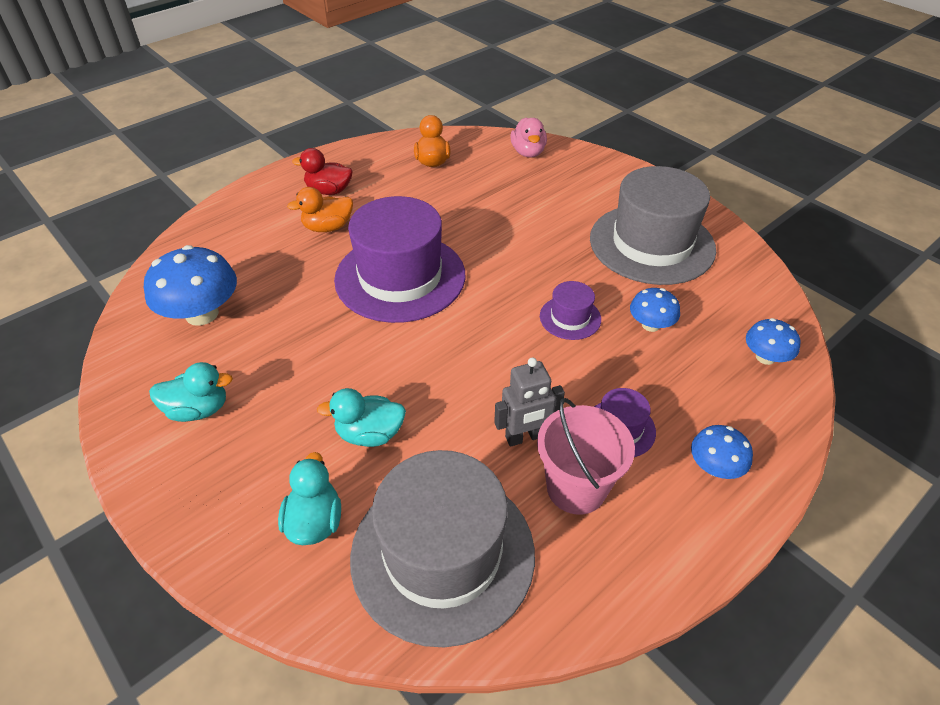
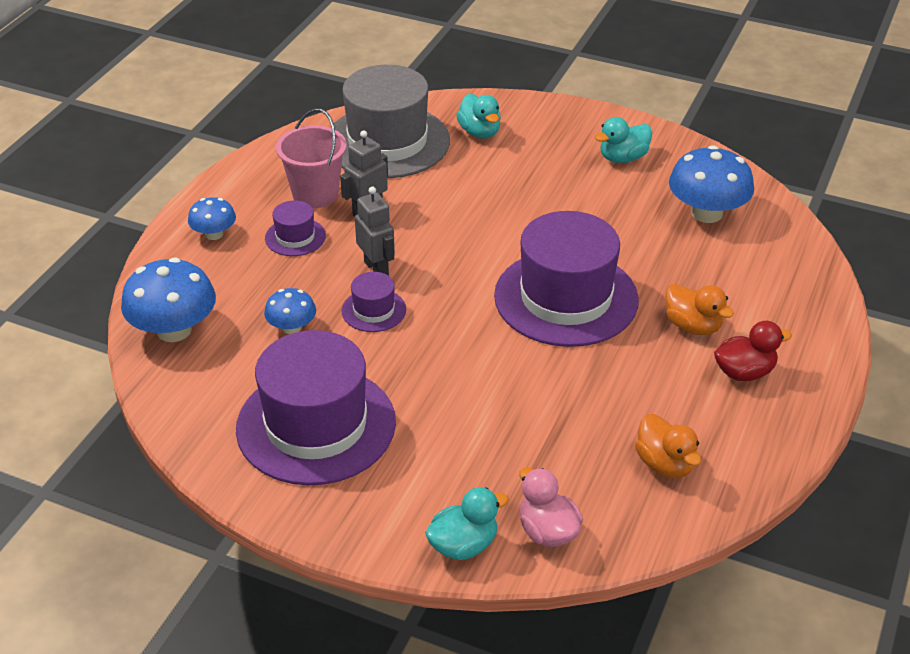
camera: 155 degrees right, 5 degrees down
(328, 227) = (693, 326): orange duck -> orange duck turned 90 degrees clockwise
(370, 434) = (484, 180): turquoise duck -> turquoise duck (463, 545)
(548, 359) = (376, 269): none -> grey robot
(652, 244) = (316, 425): grey hat -> purple hat
(765, 357) = (174, 330): blue mushroom -> blue mushroom, size x1.79

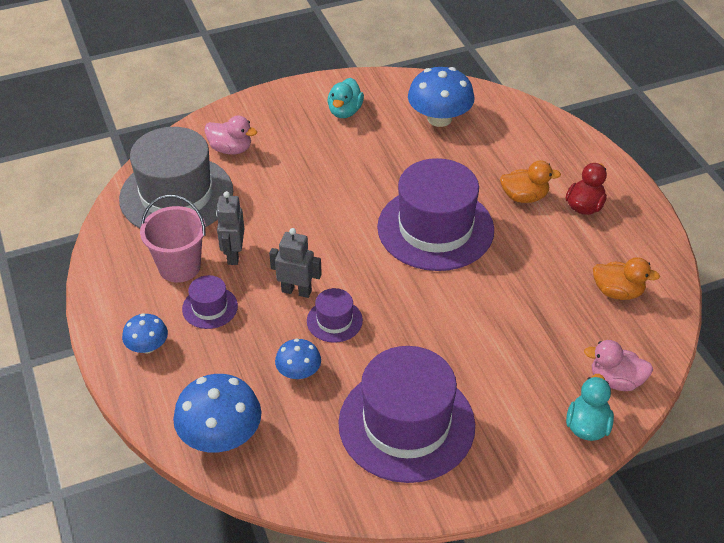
camera: 45 degrees left, 5 degrees up
(479, 132) = (231, 149): turquoise duck -> pink duck

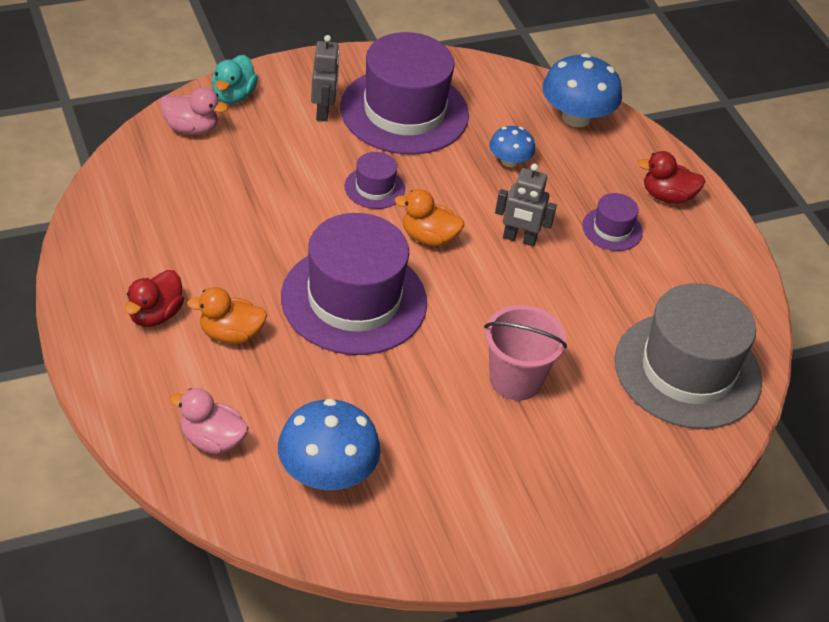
camera: 175 degrees right, 0 degrees up
(147, 346) = (667, 196): blue mushroom -> red duck
(179, 267) = (657, 276): pink bucket -> pink bucket (515, 380)
(231, 149) = (632, 439): pink duck -> pink duck (212, 440)
(233, 255) = (598, 286): grey robot -> grey robot (323, 111)
(334, 321) = (475, 205): purple hat -> purple hat (374, 188)
(345, 111) = (471, 497): turquoise duck -> none
(617, 292) = (154, 209): orange duck -> orange duck (429, 237)

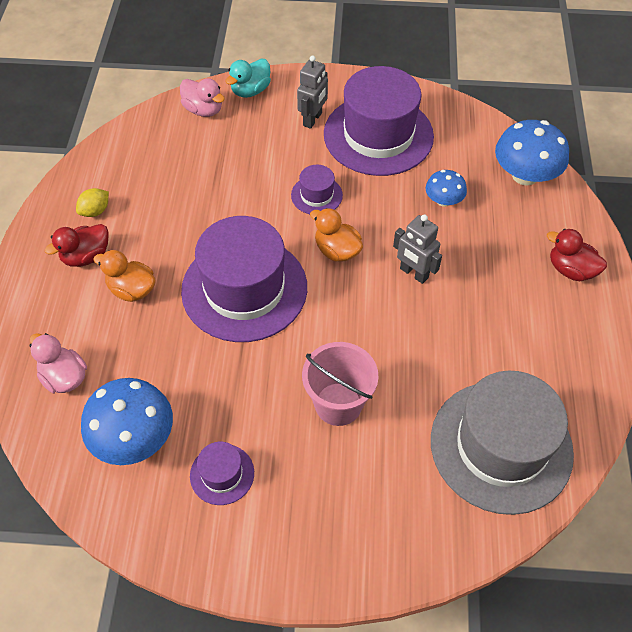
camera: 30 degrees right, 10 degrees up
(133, 265) = (95, 211): none -> yellow lemon
(612, 229) = (502, 287): purple hat -> purple hat (222, 474)

